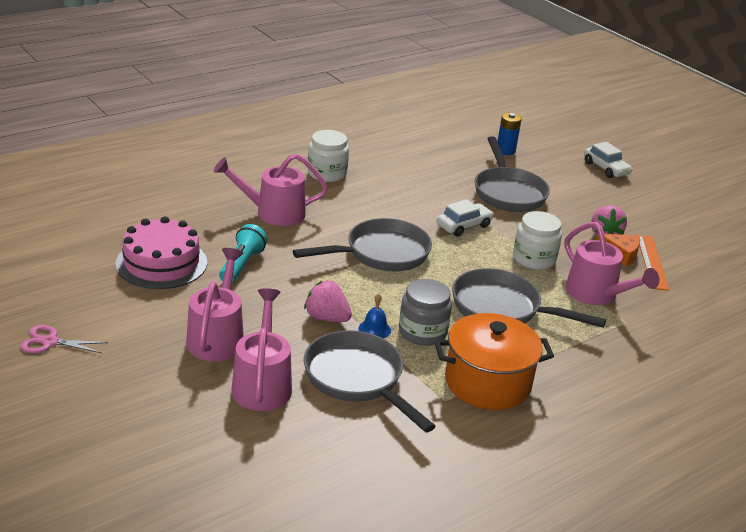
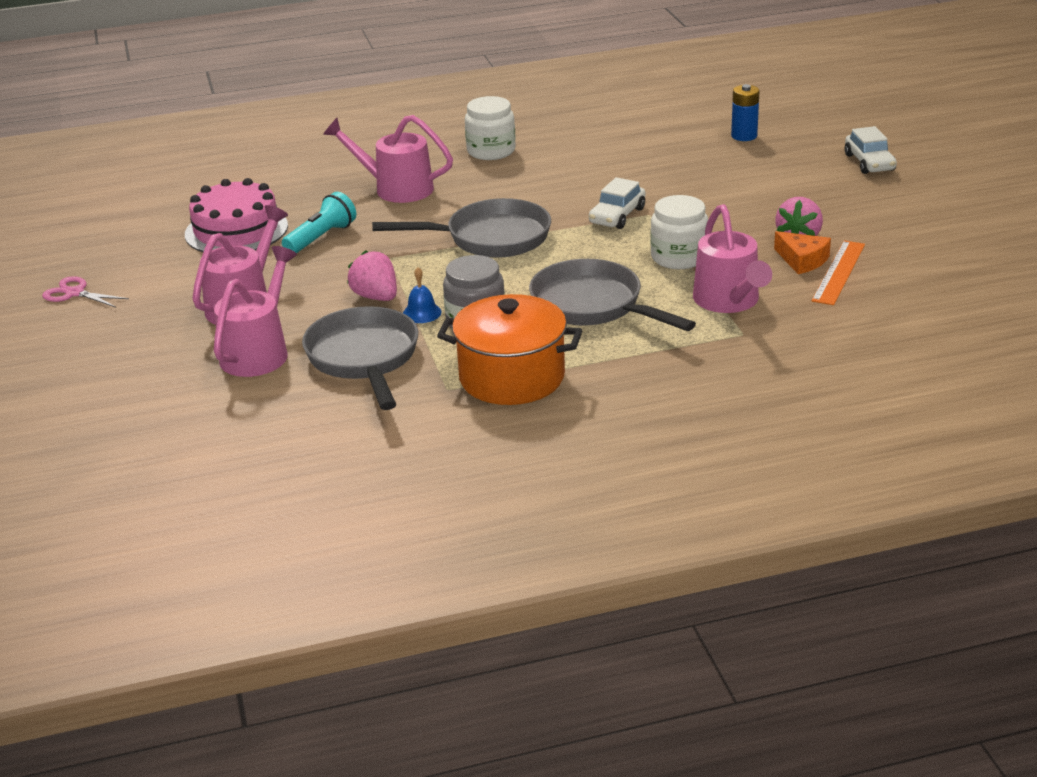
camera: 25 degrees right, 0 degrees up
(463, 226) = (617, 216): white car -> white car turned 135 degrees clockwise
(508, 192) = (707, 183): grey pan -> none

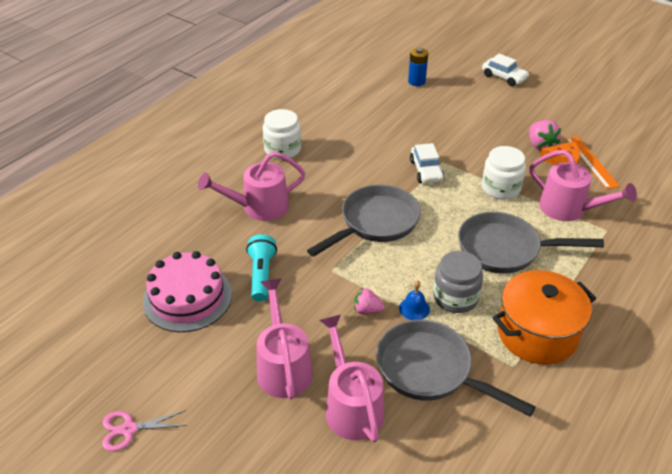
camera: 40 degrees left, 10 degrees up
(376, 297) = (367, 310): pink strawberry -> pink strawberry, size x0.66

